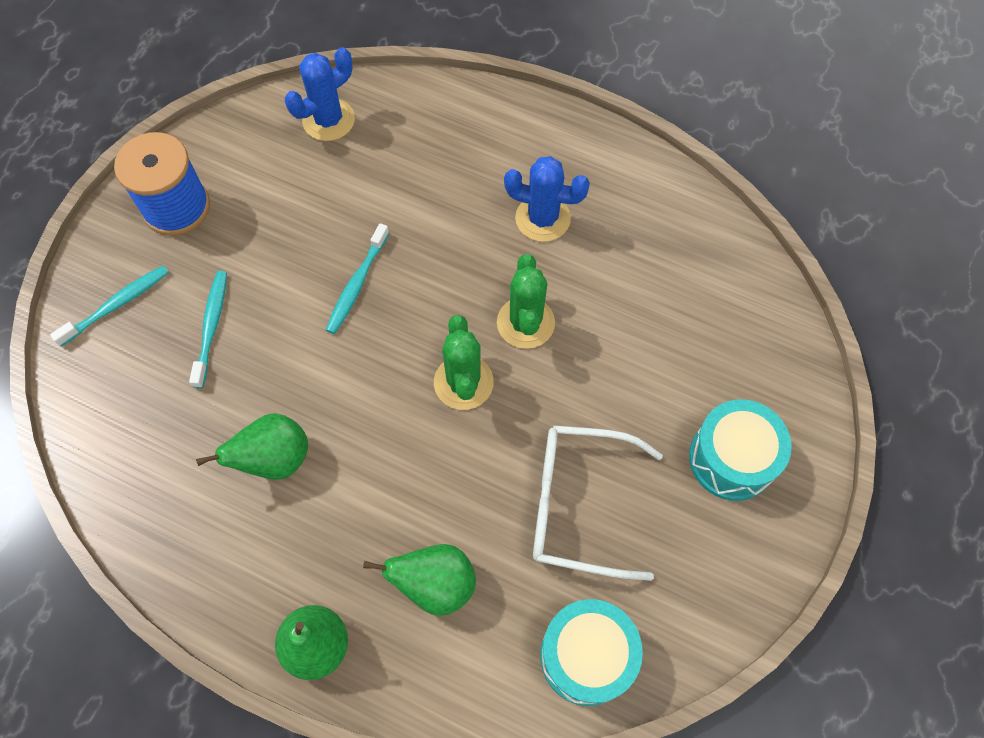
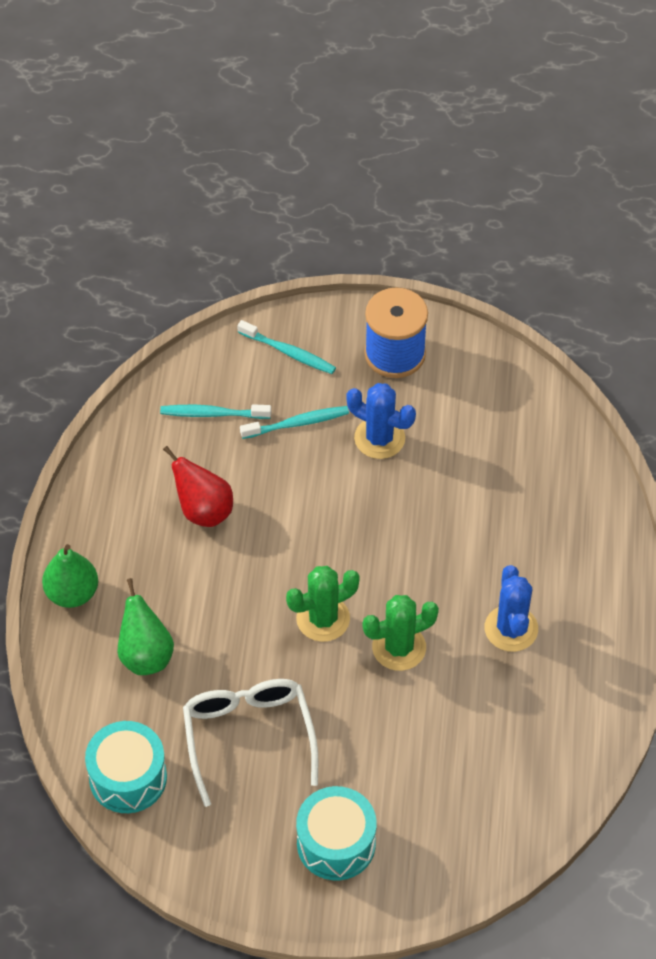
camera: 70 degrees right, 10 degrees down
(274, 459) = (203, 510): green pear -> red pear
(328, 120) = (535, 427): blue cactus -> blue cactus (379, 438)
(357, 284) = (380, 510): turquoise toothbrush -> turquoise toothbrush (213, 414)

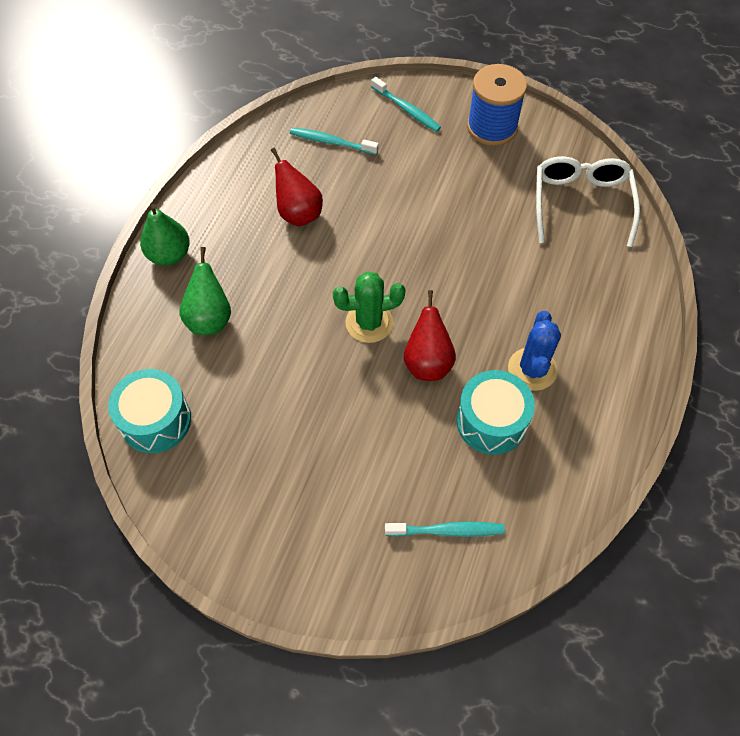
camera: 15 degrees right, 5 degrees up
(248, 737) = (272, 410): white glasses -> white glasses (581, 203)
(297, 423) = (397, 163): turquoise toothbrush -> turquoise toothbrush (447, 530)
(336, 843) = (317, 529): turquoise drum -> turquoise drum (491, 421)
(379, 438) = (461, 188): blue cactus -> none
(399, 647) = (427, 362): green cactus -> red pear

